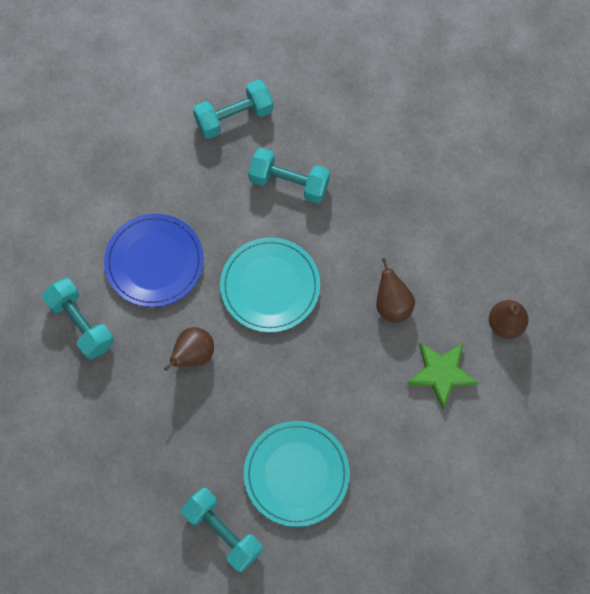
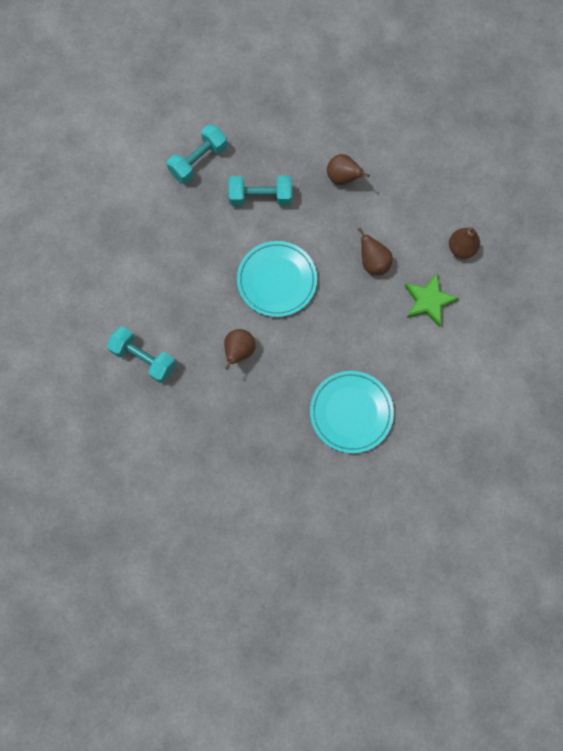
camera: 20 degrees left, 5 degrees up
(154, 262) = (181, 292): blue plate -> none
(223, 532) = (313, 474): turquoise dumbbell -> none
(394, 193) = (343, 178): none -> brown pear

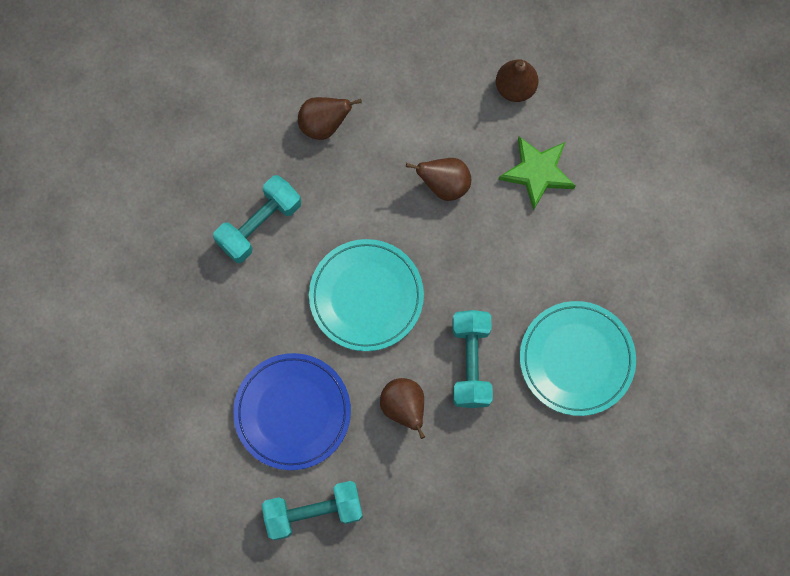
camera: 45 degrees left, 0 degrees up
(183, 301) = (292, 412): none -> blue plate
(198, 161) = (153, 247): turquoise dumbbell -> turquoise dumbbell (471, 363)

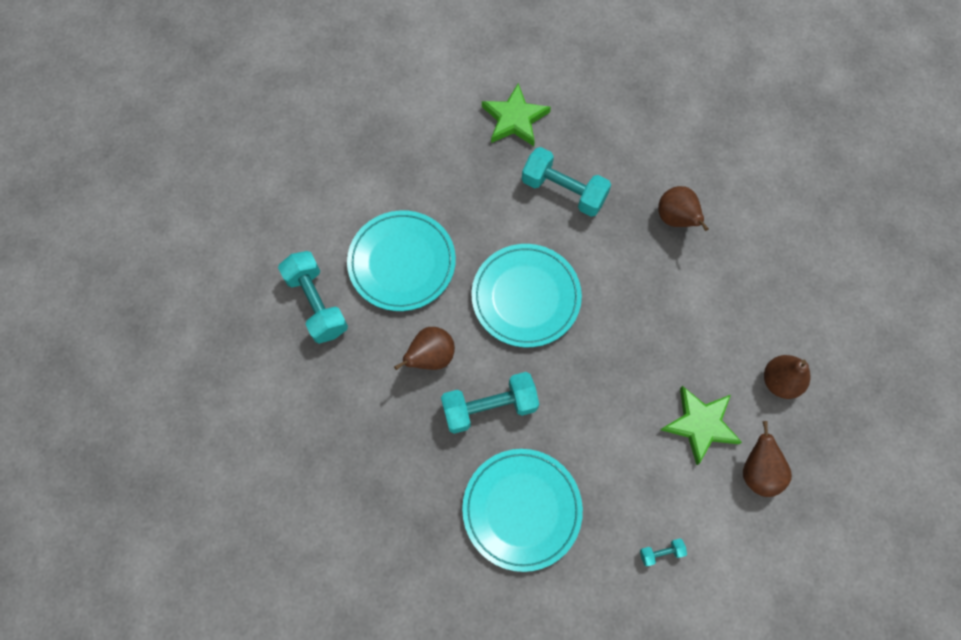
camera: 75 degrees right, 5 degrees down
(158, 251) = (514, 119): none -> green star
(292, 412) = (402, 262): blue plate -> turquoise plate
(444, 185) = (656, 339): brown pear -> brown pear (758, 471)
(644, 246) = (661, 552): none -> turquoise dumbbell

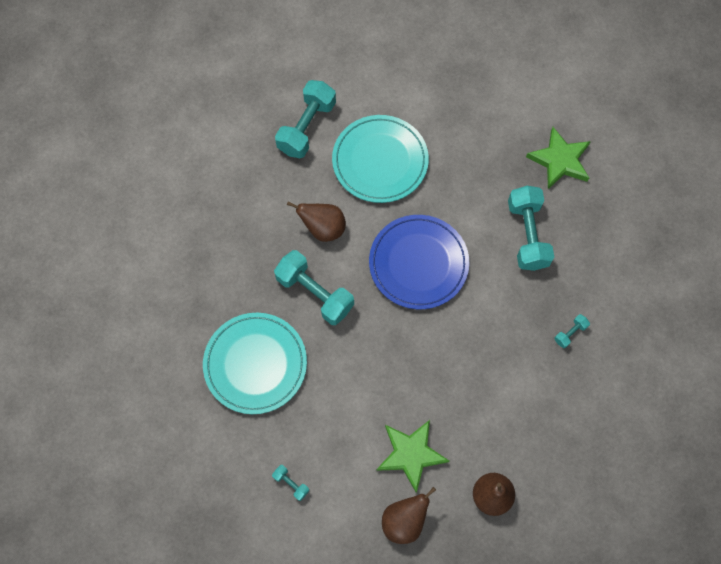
camera: 55 degrees right, 0 degrees up
(526, 297) = (418, 263): turquoise plate -> blue plate
(676, 219) = (570, 333): brown pear -> turquoise dumbbell

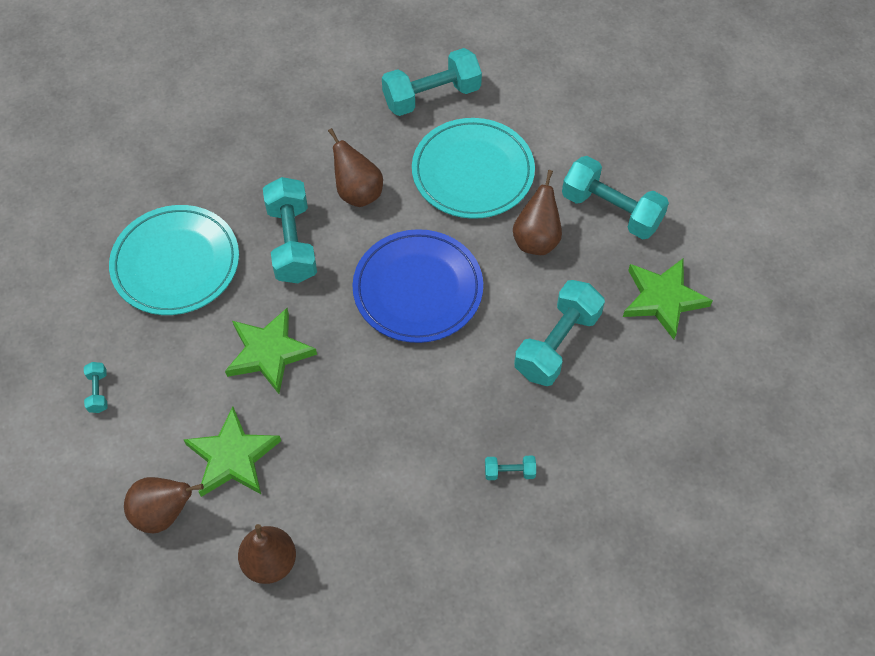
camera: 40 degrees right, 10 degrees down
(369, 374) = (269, 353): none -> green star
(457, 177) = (536, 240): none -> brown pear
(483, 125) = (611, 210): none -> turquoise dumbbell

